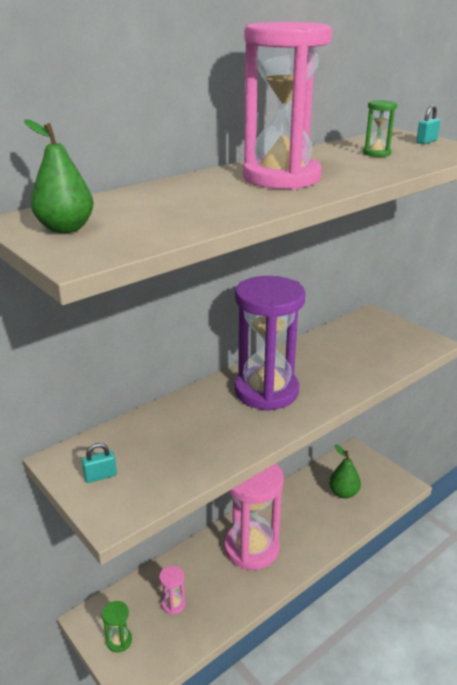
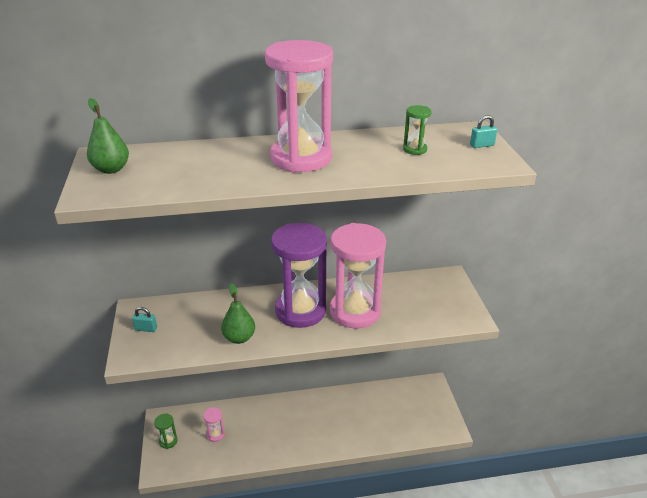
camera: 30 degrees right, 5 degrees up
(251, 548) = (293, 422): pink hourglass -> pink hourglass (355, 311)
(343, 493) = (394, 413): green pear -> green pear (239, 338)

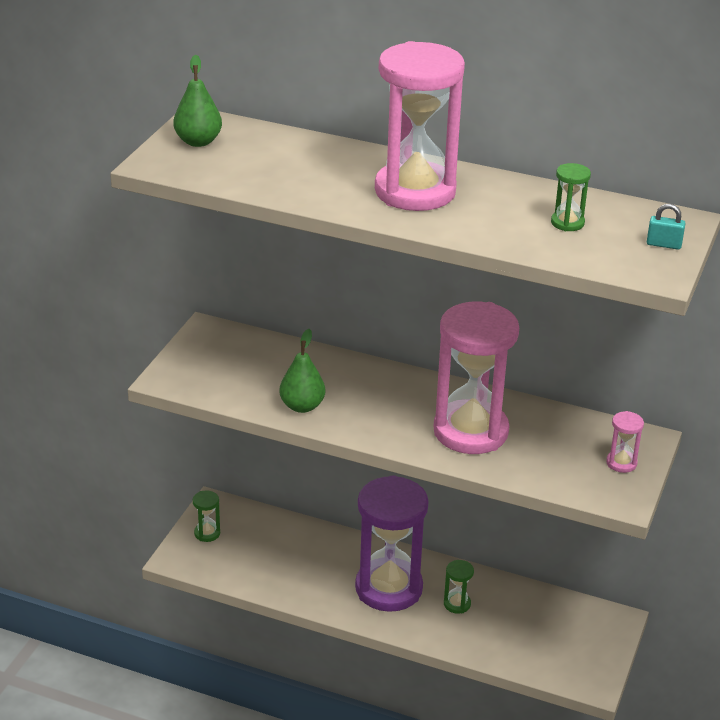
camera: 30 degrees right, 0 degrees up
(146, 329) = (204, 356): turquoise padlock -> none
(215, 434) = (269, 551): pink hourglass -> pink hourglass (621, 463)
(300, 311) = (401, 404): purple hourglass -> purple hourglass (388, 588)
(347, 416) = (457, 604): none -> green hourglass

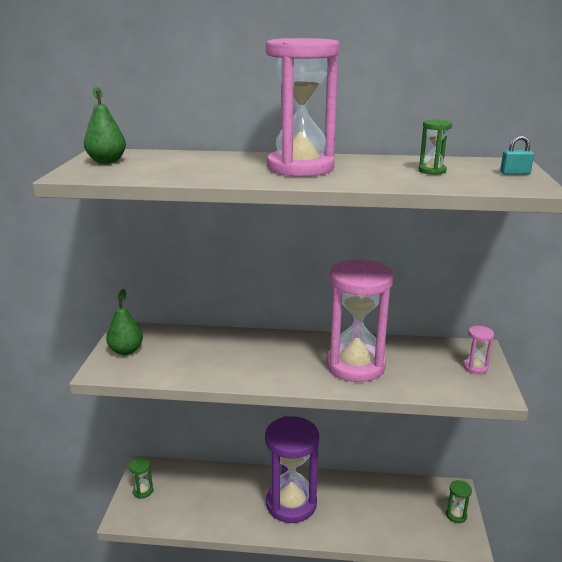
camera: 15 degrees left, 10 degrees down
(302, 406) = (219, 371): green pear -> green pear (126, 351)
(457, 604) = (344, 504): green hourglass -> green hourglass (456, 515)

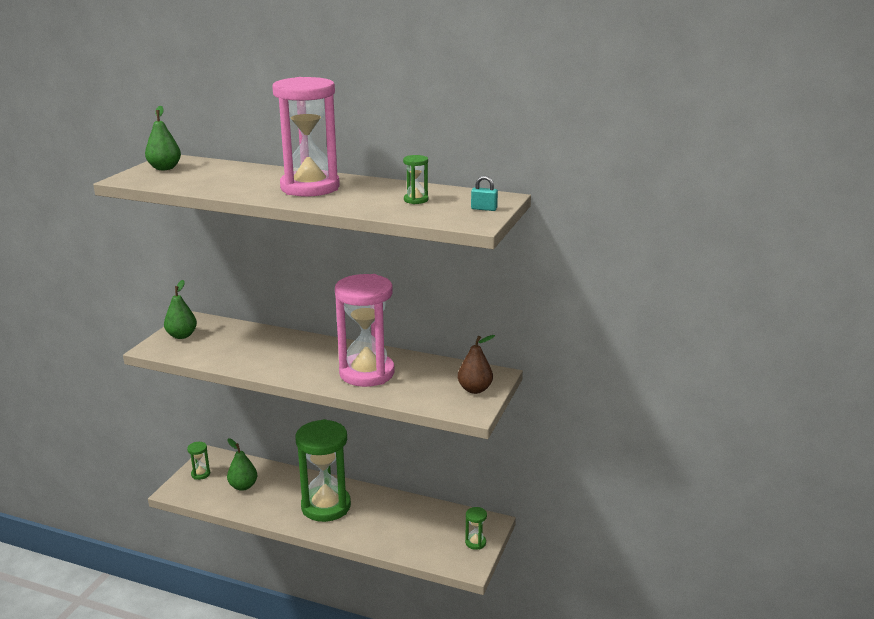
camera: 15 degrees right, 0 degrees up
(195, 497) = (243, 486): none -> green pear
(291, 503) = (326, 506): purple hourglass -> green hourglass
(475, 367) = (475, 389): pink hourglass -> brown pear

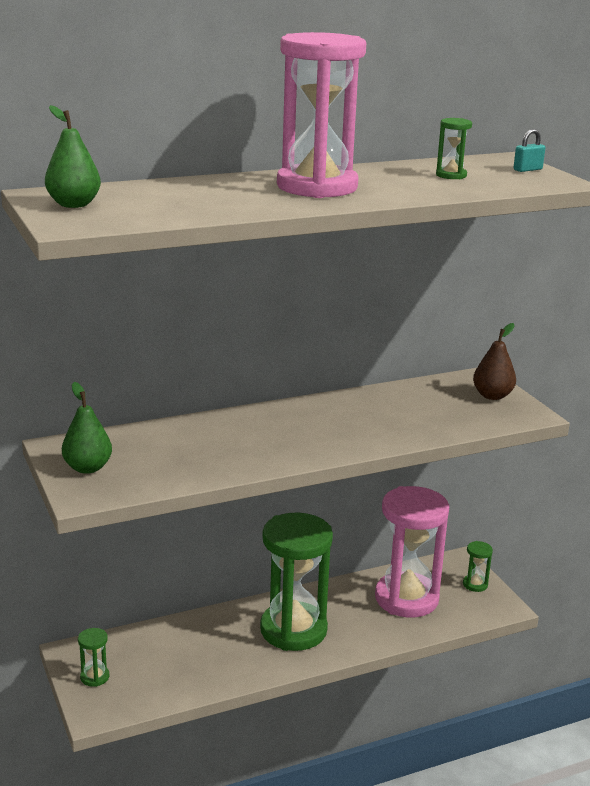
camera: 45 degrees left, 0 degrees up
(243, 486) = (170, 661): green pear -> none
(367, 373) = (375, 421): pink hourglass -> pink hourglass (406, 598)

